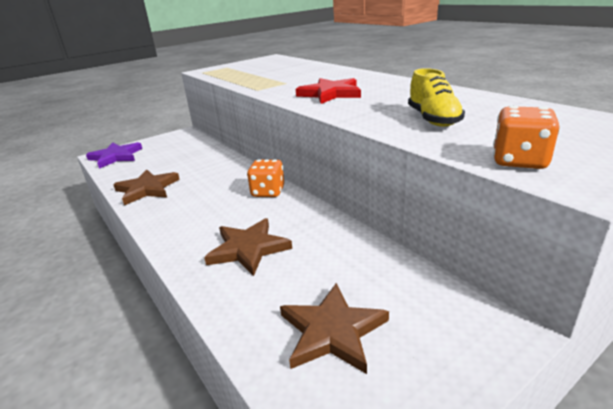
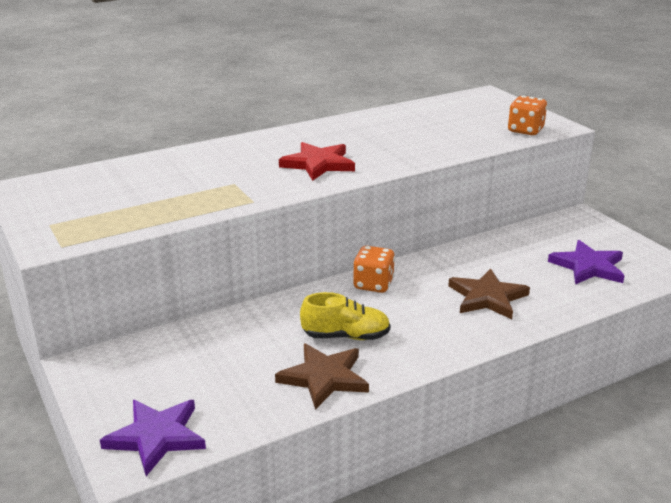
camera: 85 degrees left, 0 degrees up
(332, 331) = (588, 267): brown star -> purple star
(433, 119) = (434, 137): yellow shoe -> yellow shoe (346, 336)

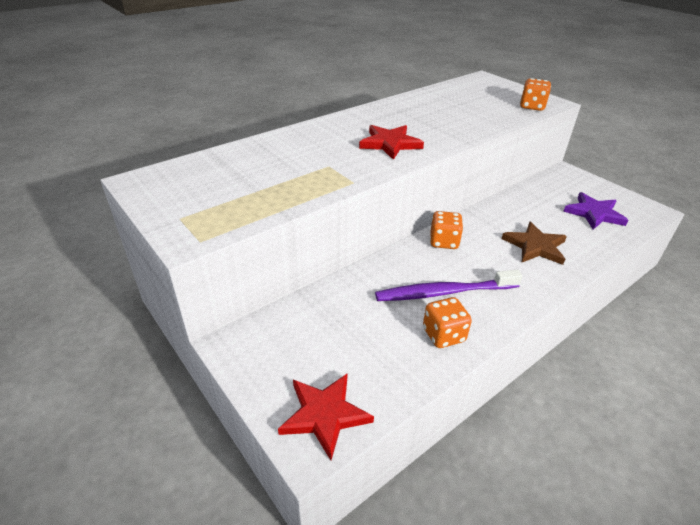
camera: 10 degrees left, 10 degrees up
(156, 437) = (324, 415): purple star -> red star
(324, 377) = (443, 335): brown star -> orange dice
(346, 336) = (443, 292): yellow shoe -> purple toothbrush

